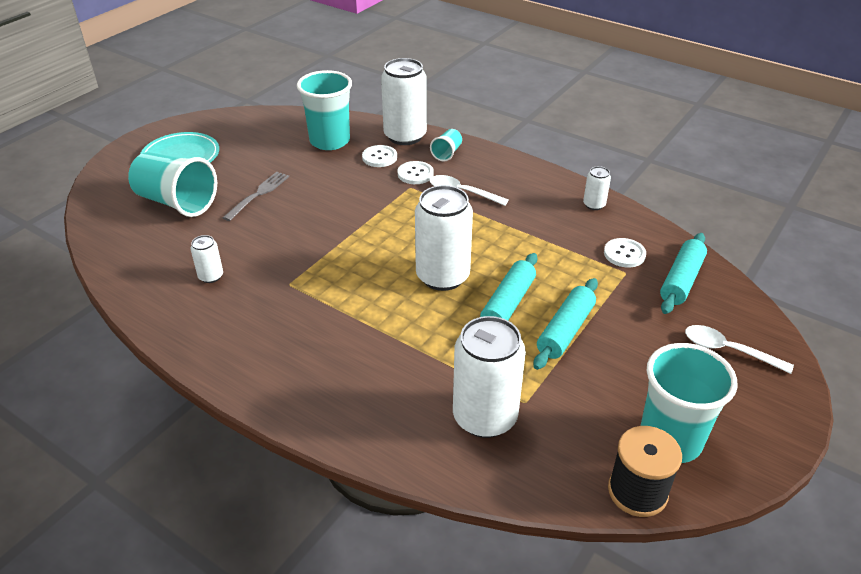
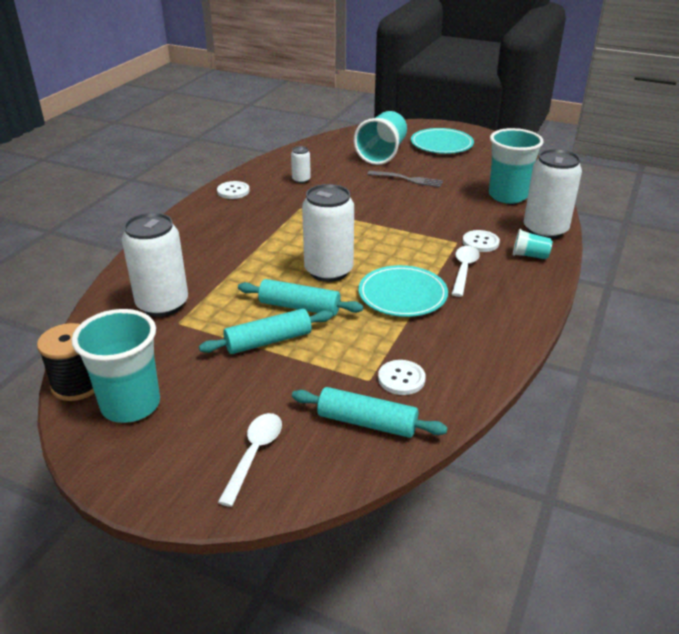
camera: 80 degrees right, 5 degrees down
(379, 157) = (497, 222): white button -> white button (233, 191)
(497, 234) = (402, 295): none -> turquoise plate
(565, 331) = (268, 341): turquoise rolling pin -> turquoise rolling pin turned 45 degrees counterclockwise
(594, 205) = (487, 356): white can -> none

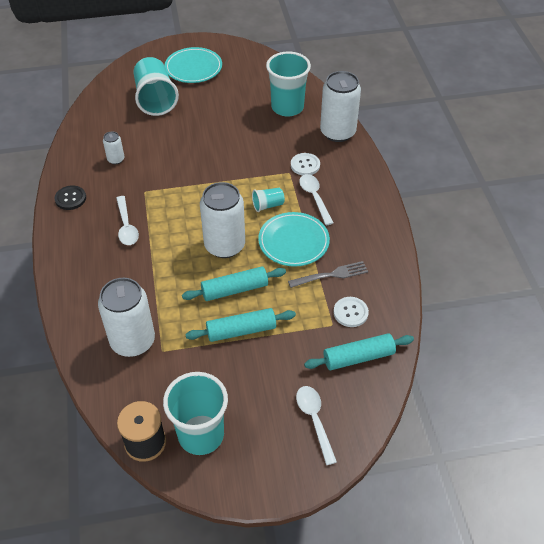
camera: 35 degrees left, 15 degrees up
(233, 191) = (70, 198): white button -> black button
(256, 225) = (126, 226): none -> white spoon
(268, 341) = (241, 330): turquoise rolling pin -> turquoise rolling pin turned 45 degrees clockwise
(407, 179) = (201, 121): grey fork -> grey fork (331, 275)
(530, 255) = (346, 162): turquoise cup -> turquoise cup (268, 205)

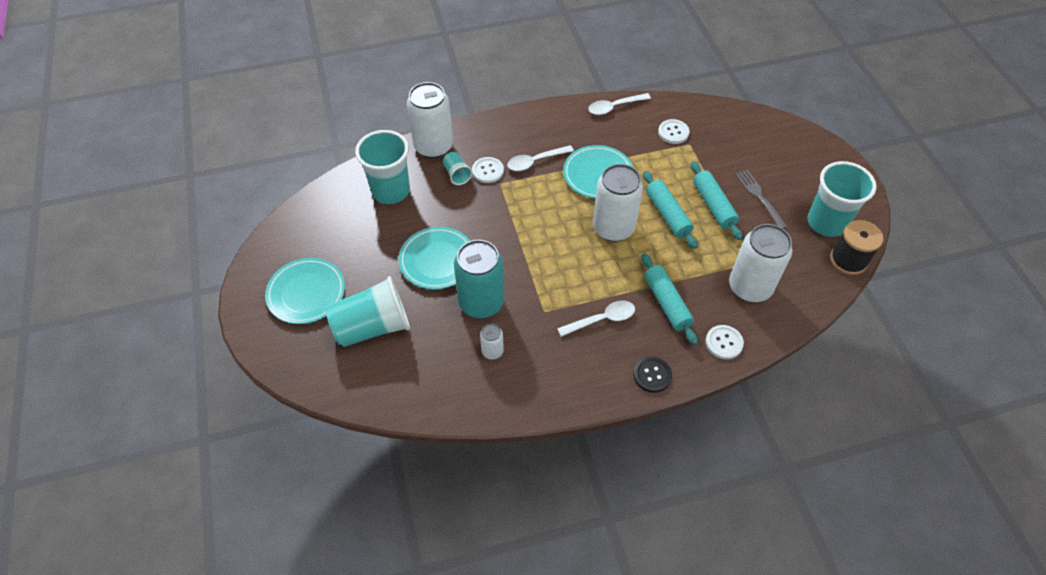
camera: 95 degrees left, 5 degrees up
(70, 198) = (566, 387): black button -> black button (652, 375)
(78, 308) = (724, 342): none -> white button
(162, 155) = (481, 302): none -> turquoise can
(210, 132) = (437, 260): none -> turquoise plate
(268, 205) = (551, 197): turquoise cup -> turquoise cup (457, 174)
(314, 420) = (786, 152): white spoon -> white spoon (614, 107)
(331, 275) = (634, 146): grey fork -> grey fork (759, 197)
(358, 357) = (718, 127): turquoise rolling pin -> turquoise rolling pin (666, 303)

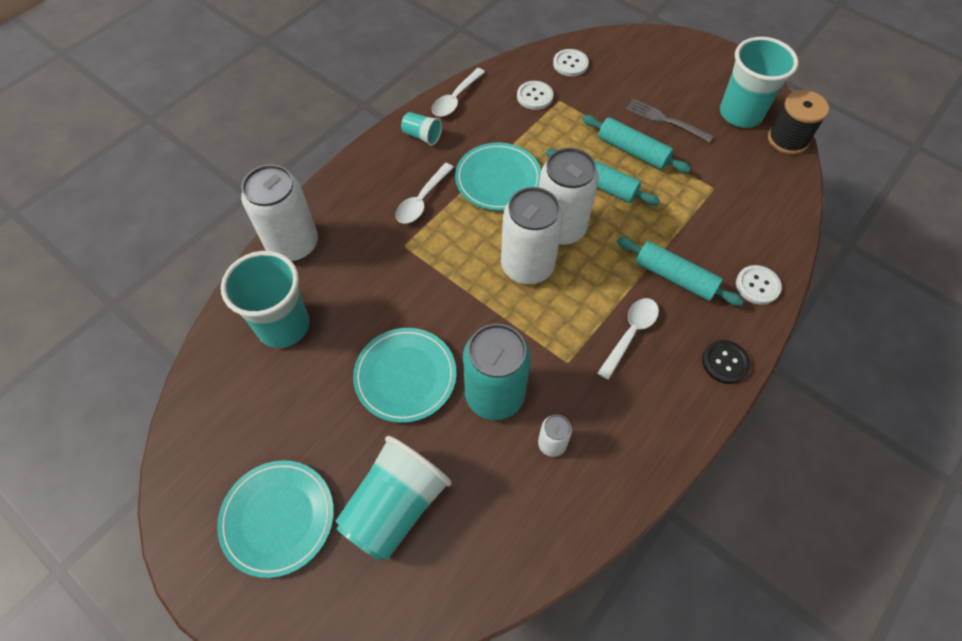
camera: 35 degrees left, 5 degrees up
(457, 174) = (346, 262): turquoise cup -> turquoise cup (422, 136)
(488, 171) = (378, 239): white button -> white button (570, 64)
(750, 287) = (732, 215): white can -> white can (527, 266)

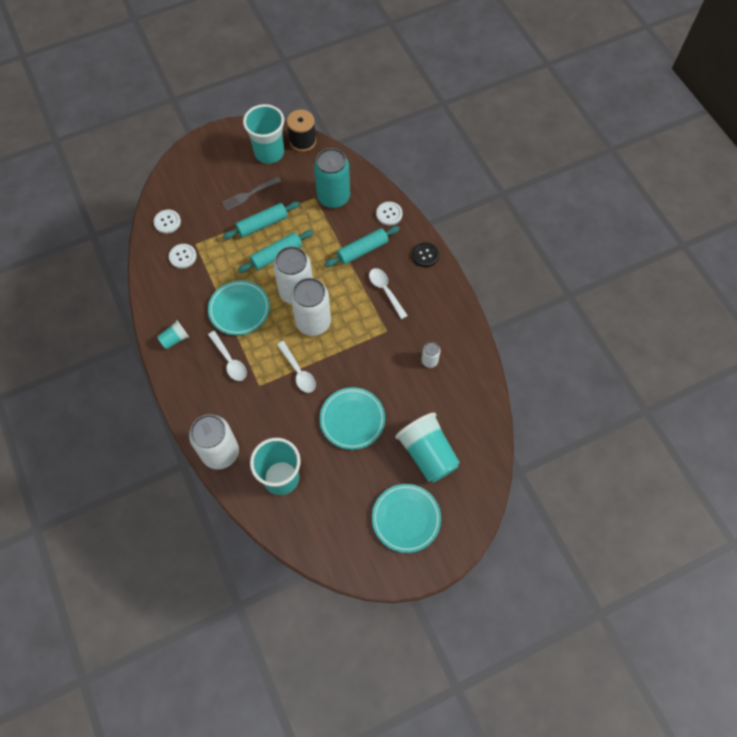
camera: 65 degrees left, 5 degrees up
(455, 99) = (154, 305): white spoon -> white spoon (298, 371)
(494, 395) = (387, 377): turquoise can -> turquoise can (333, 197)

